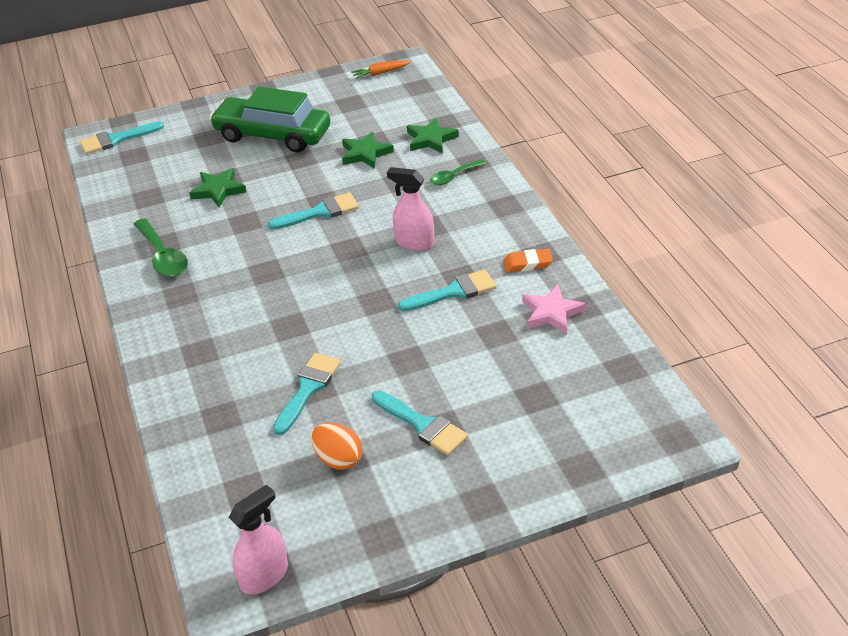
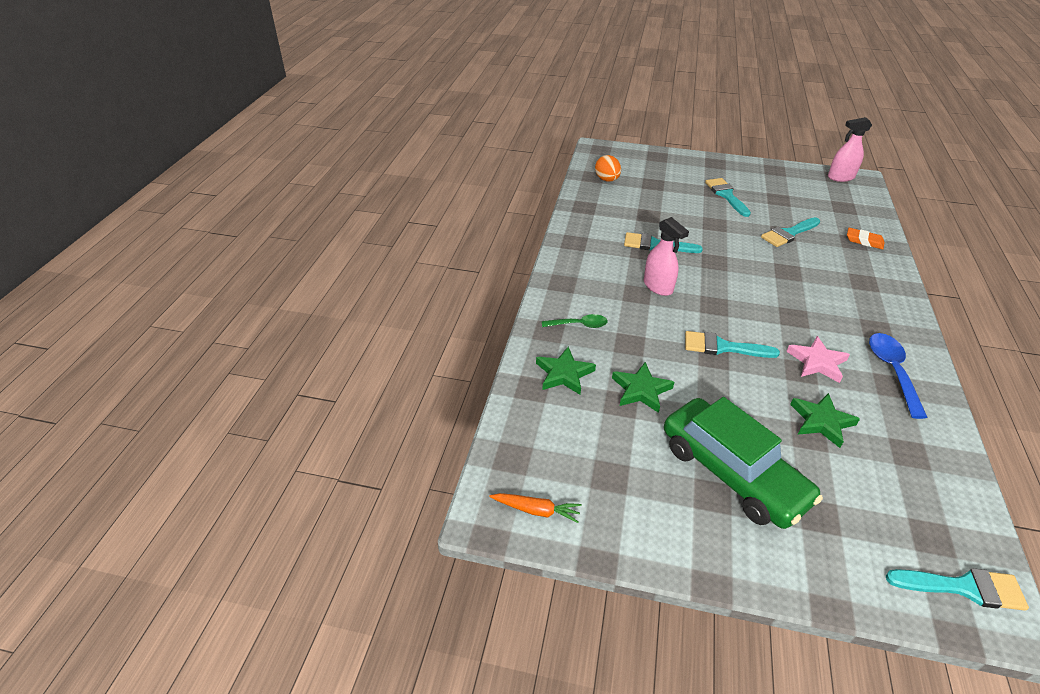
camera: 150 degrees left, 0 degrees up
(163, 256) = (892, 371): green spoon -> blue spoon
(338, 459) = (783, 200): orange egg -> orange egg (607, 180)
(527, 264) = (590, 240): orange eraser -> orange eraser (864, 241)
(551, 313) = (604, 211): pink star -> pink star (817, 362)

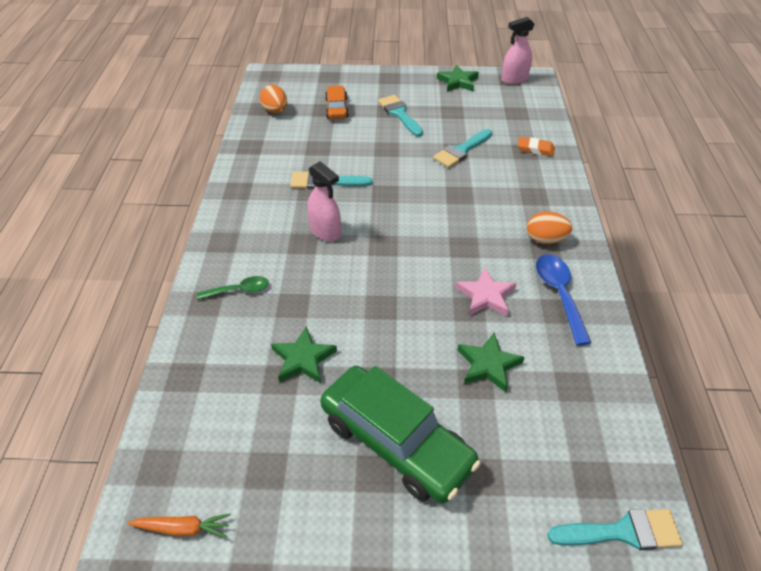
camera: 10 degrees left, 5 degrees up
(564, 374) = (220, 353): green star -> green star (458, 82)
(665, 184) = (337, 108): none -> orange car
(722, 347) = (390, 293): turquoise brush -> none
(876, 321) = (545, 239): none -> orange egg

